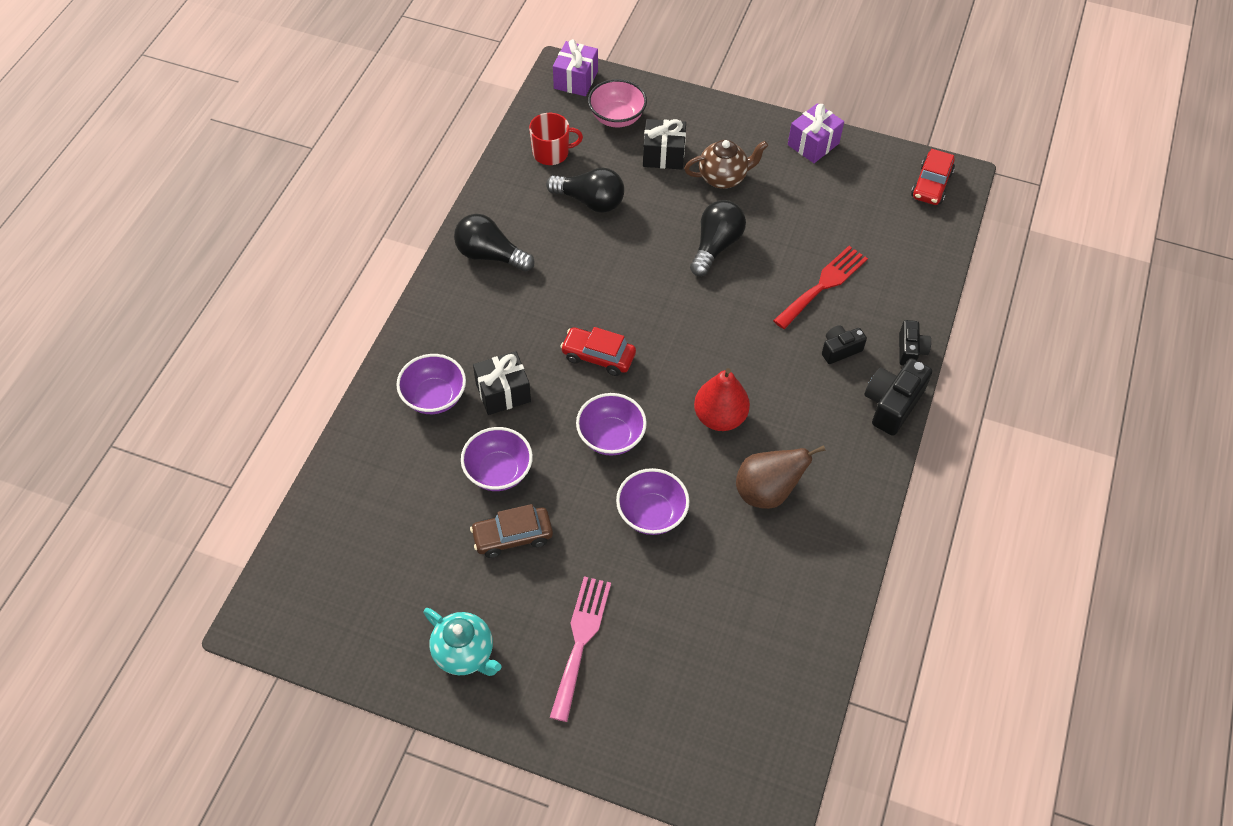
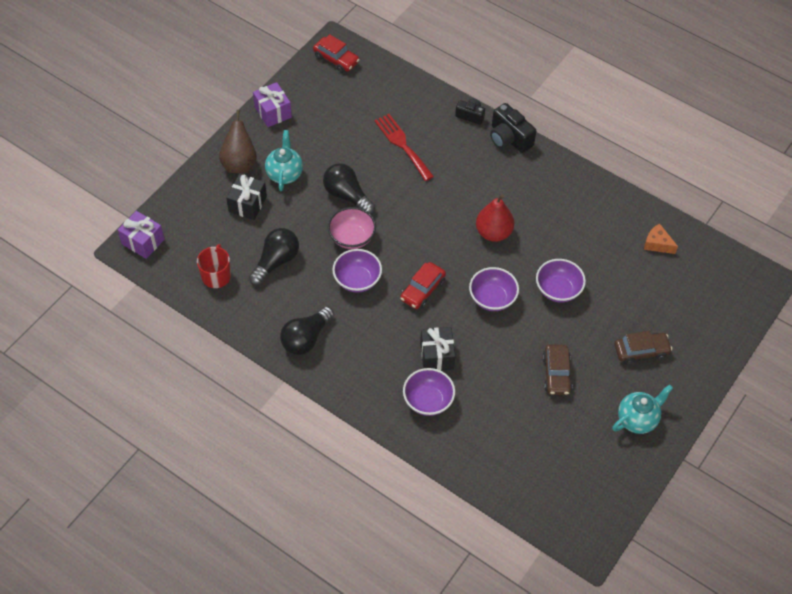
camera: 75 degrees left, 0 degrees up
(498, 471) = (503, 372): purple bowl -> purple bowl (357, 280)
(580, 640) = (641, 351): pink fork -> brown car
(617, 117) = (196, 224): pink bowl -> pink bowl (352, 237)
(723, 178) = (284, 174): brown teapot -> turquoise teapot
(767, 492) = (557, 223): brown pear -> brown pear (239, 163)
(781, 634) = (657, 244): none -> orange cheese
(840, 350) = (459, 152): black camera -> none

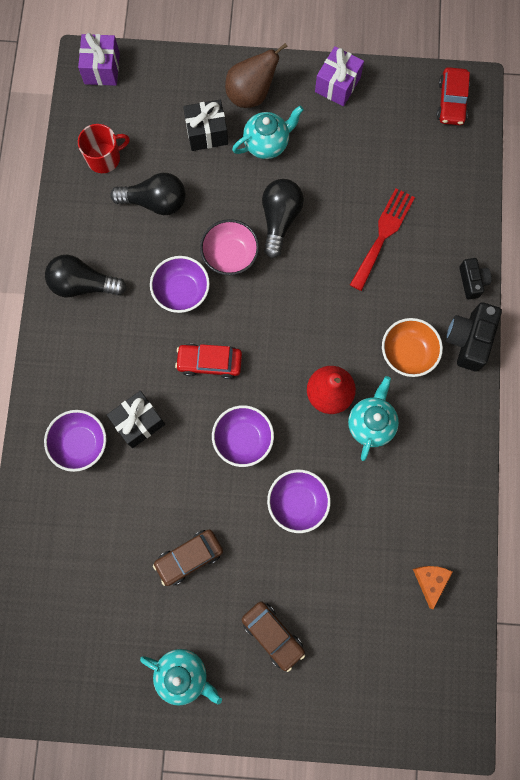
camera: 60 degrees right, 20 degrees up
(495, 175) = (407, 353): none -> orange bowl
(530, 220) = (371, 424): none -> turquoise teapot

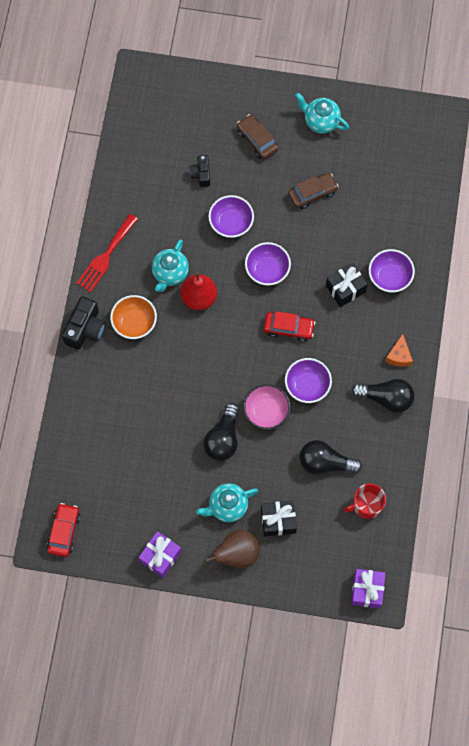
camera: 175 degrees left, 5 degrees down
(383, 235) = (140, 418): red fork -> red fork (106, 256)
(430, 581) = (142, 165): orange cheese -> orange cheese (399, 356)
(472, 281) = (74, 374): black camera -> black camera (201, 174)

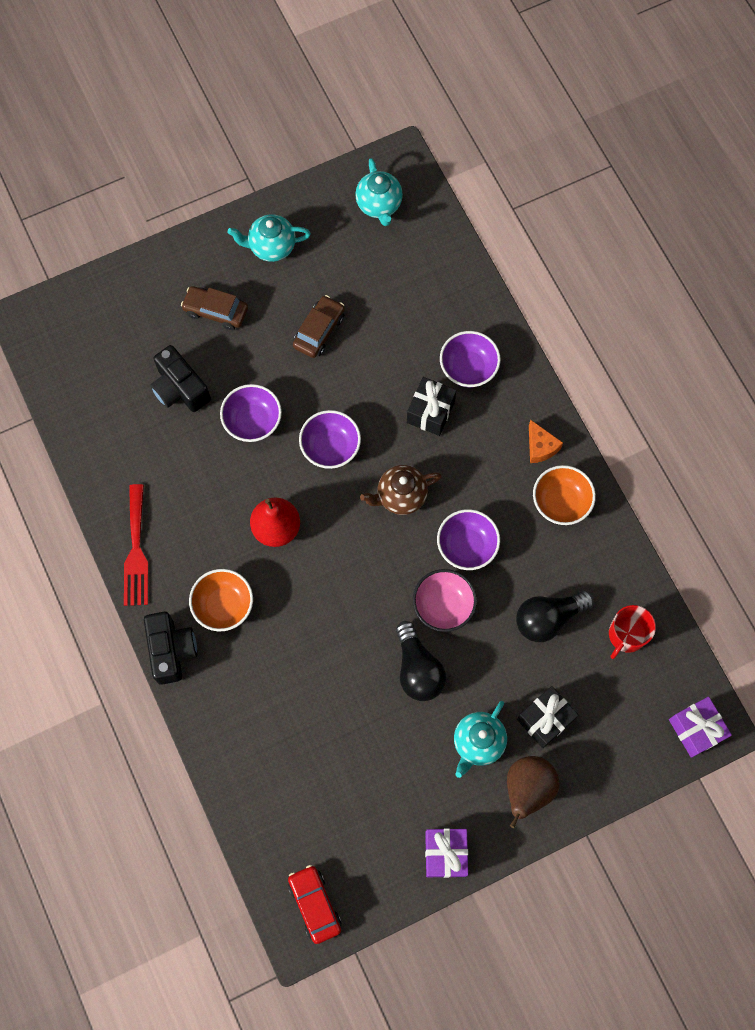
camera: 35 degrees left, 0 degrees up
(170, 273) = (224, 522): turquoise teapot -> turquoise teapot (379, 205)
(201, 174) = (180, 389): black camera -> black camera, size x1.64
(288, 328) = (400, 496): red car -> brown teapot
(386, 398) = (561, 502): black light bulb -> orange bowl

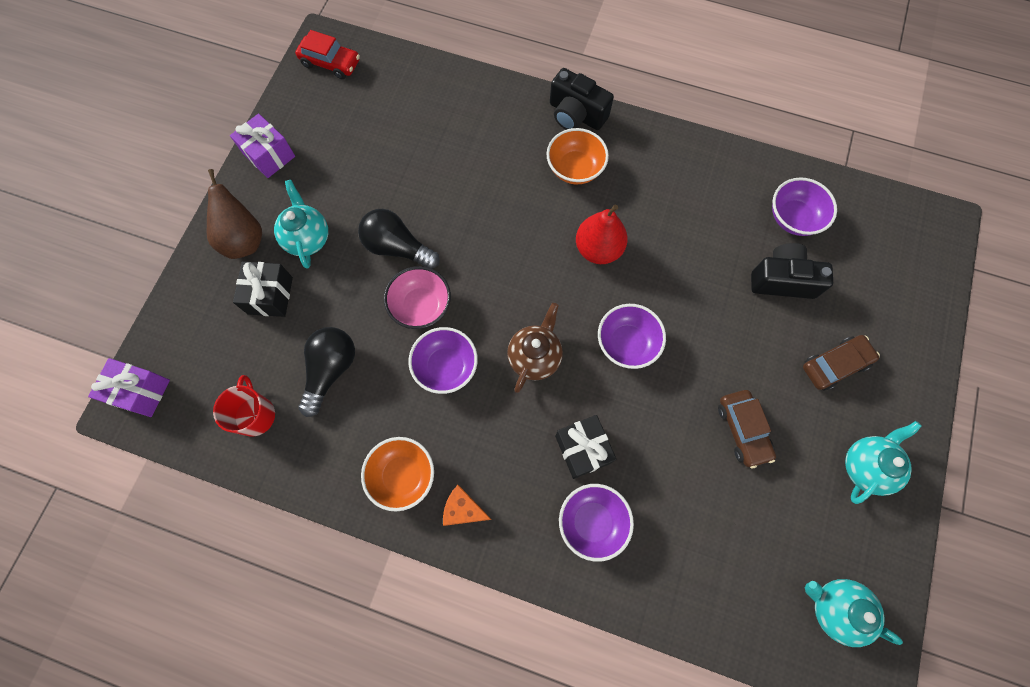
camera: 135 degrees right, 0 degrees up
(136, 551) = (671, 149): red fork -> none
(252, 421) = (704, 307): purple bowl -> purple bowl (793, 218)

